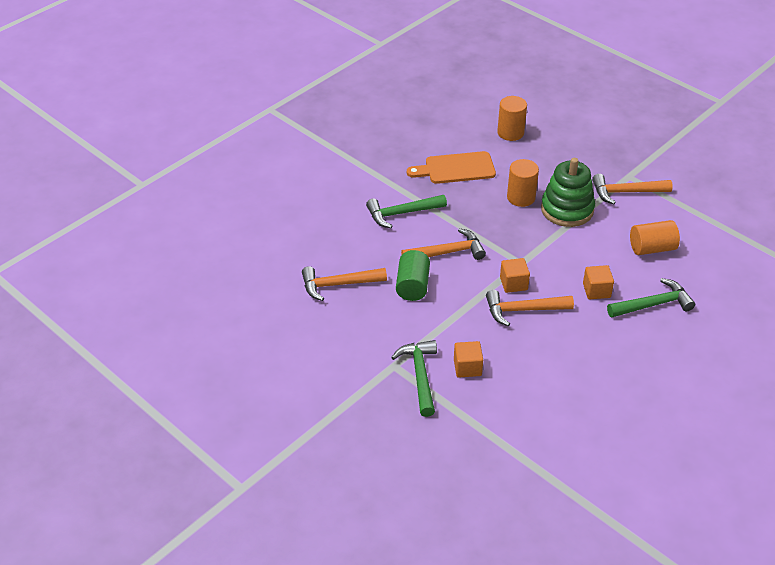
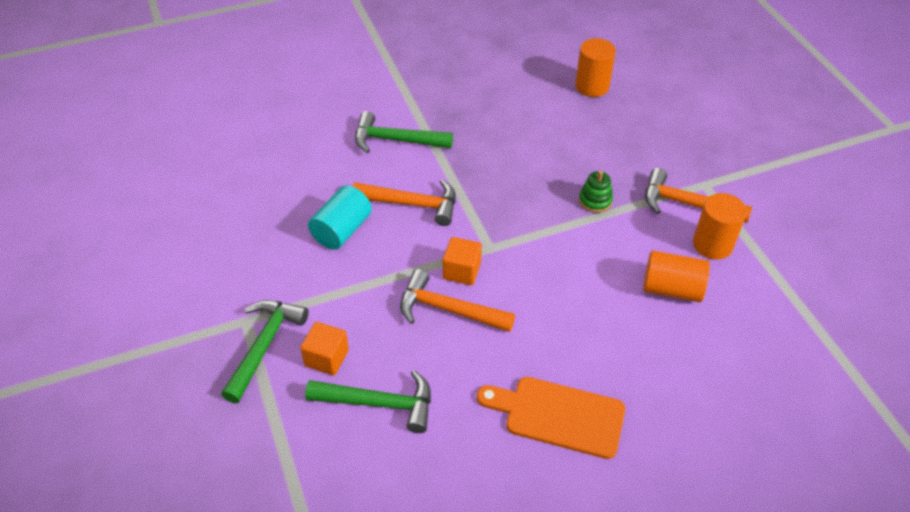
camera: 25 degrees right, 5 degrees up
(338, 285) = (262, 199): orange hammer -> none
(412, 286) = (342, 230): green cylinder -> turquoise cylinder
(456, 168) = (497, 108): orange cutting board -> orange cutting board (558, 415)
(521, 197) = (548, 167): orange cylinder -> orange cylinder (712, 244)
(567, 209) = (595, 200): green stacking toy -> green stacking toy, size x0.47
(596, 290) = (559, 319): orange cube -> none
(653, 304) = (621, 366): green hammer -> green hammer (379, 403)

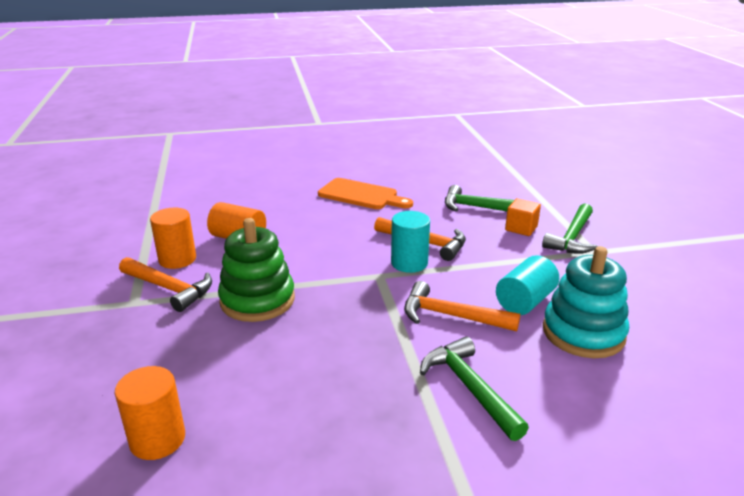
camera: 170 degrees left, 20 degrees down
(296, 200) = (583, 333): none -> turquoise stacking toy
(396, 140) = (469, 388): green hammer -> green hammer turned 135 degrees counterclockwise
(461, 271) = (409, 263): orange cube -> turquoise cylinder
(595, 200) = (257, 300): green stacking toy -> green stacking toy, size x2.11

